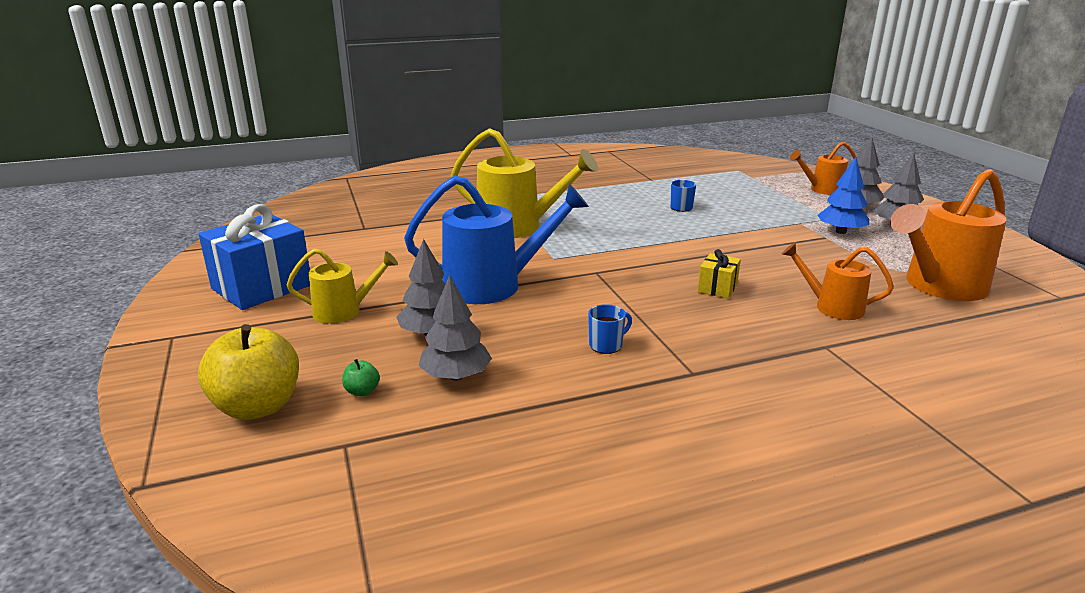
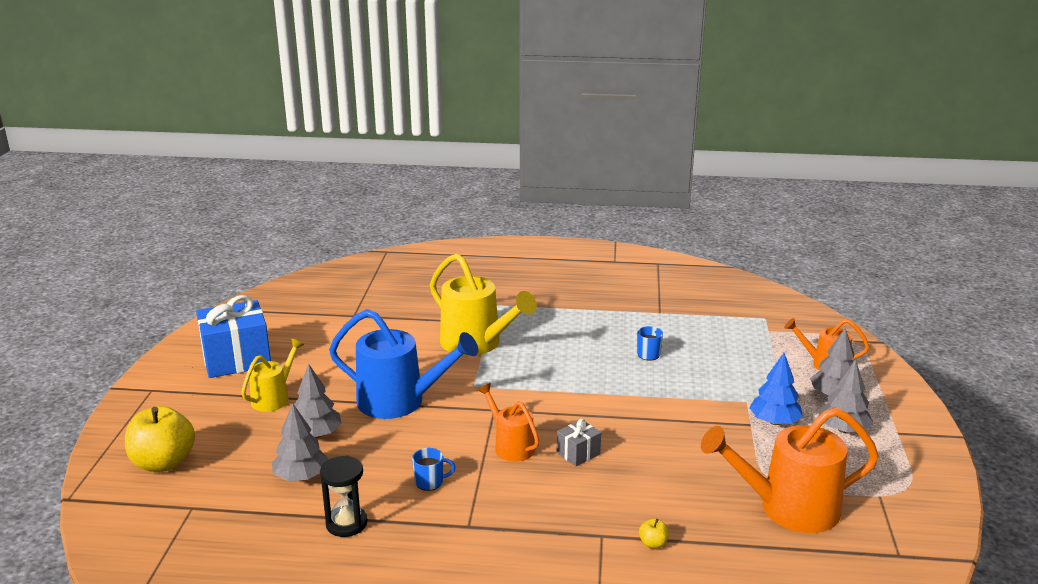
camera: 25 degrees right, 0 degrees up
(344, 311) = (274, 398): yellow watering can -> yellow watering can turned 75 degrees counterclockwise
(362, 391) = (232, 470): green apple -> none
(561, 407) = (346, 523): none -> black hourglass
(717, 288) = (578, 453): yellow gift -> grey gift
(832, 307) = (656, 500): orange watering can -> orange watering can (510, 446)
(877, 341) = (653, 544): none -> yellow apple

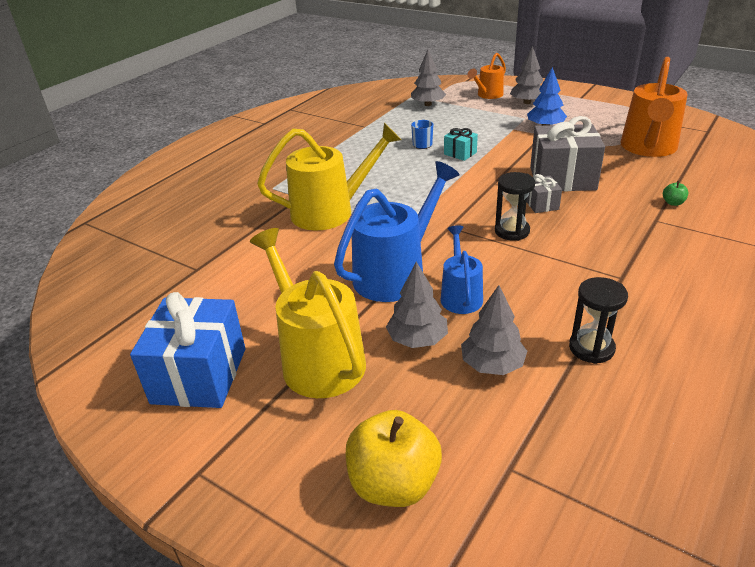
camera: 60 degrees left, 10 degrees up
(274, 398) = (317, 358): yellow watering can -> yellow watering can, size x1.77
(386, 441) = (460, 295): none -> blue watering can
(430, 482) = (545, 284): blue mug -> none
(510, 446) = (512, 231): orange watering can -> black hourglass
(647, 457) = (562, 179): none -> grey gift
(649, 381) = (460, 153): none -> turquoise gift
(653, 544) = (673, 203): yellow apple -> green apple
(843, 429) = (568, 110): grey tree -> grey tree (428, 104)

